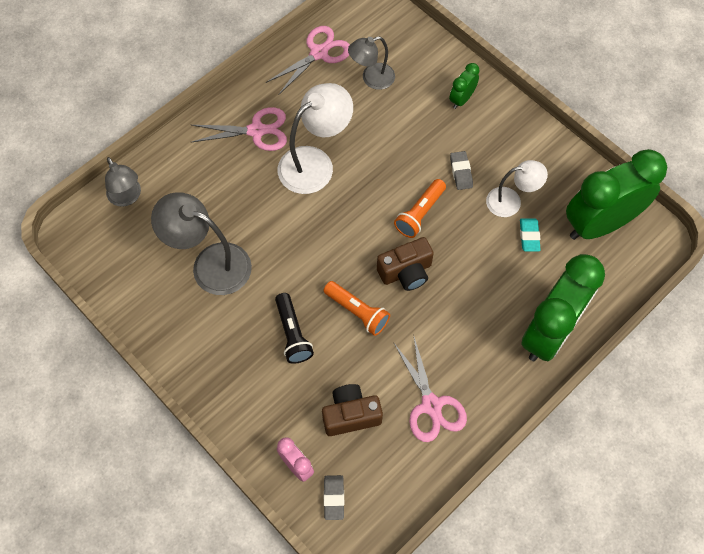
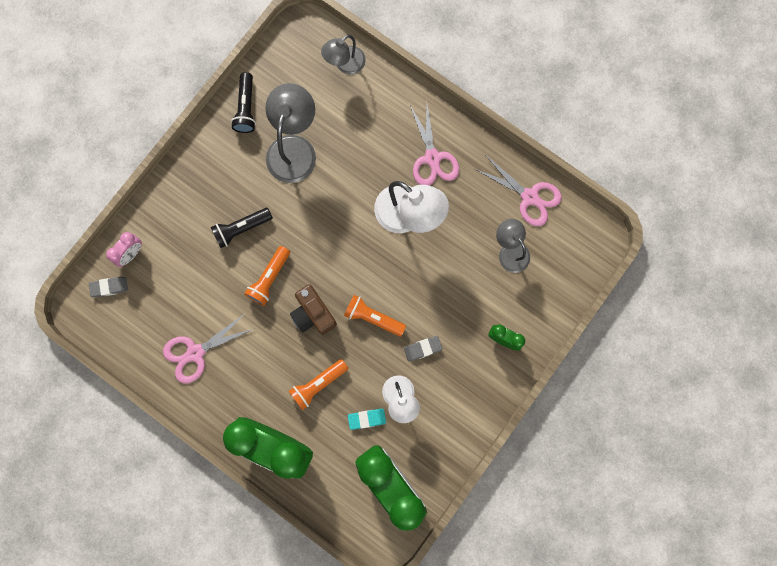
camera: 80 degrees right, 15 degrees up
(148, 308) = (246, 108): none -> black flashlight
(351, 415) = (178, 288): brown camera -> none
(485, 279) = (318, 384): none -> orange flashlight

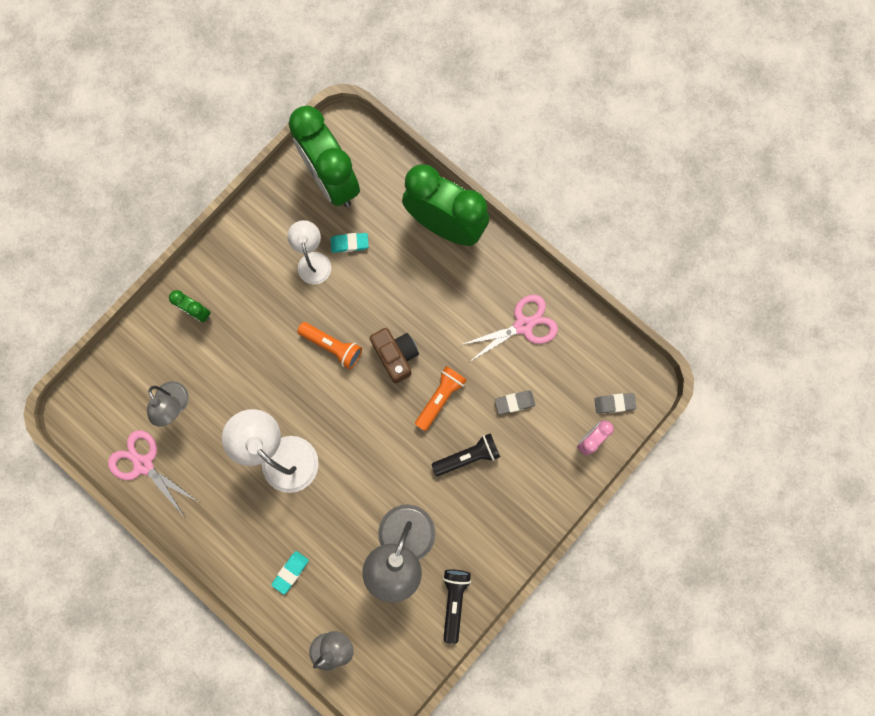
camera: 175 degrees left, 0 degrees up
(318, 384) = (396, 282): orange flashlight -> none
(388, 119) = (291, 572): none -> turquoise eraser
(422, 349) = (283, 309): grey eraser -> grey eraser (514, 402)
(432, 158) = (246, 520): pink scissors -> none

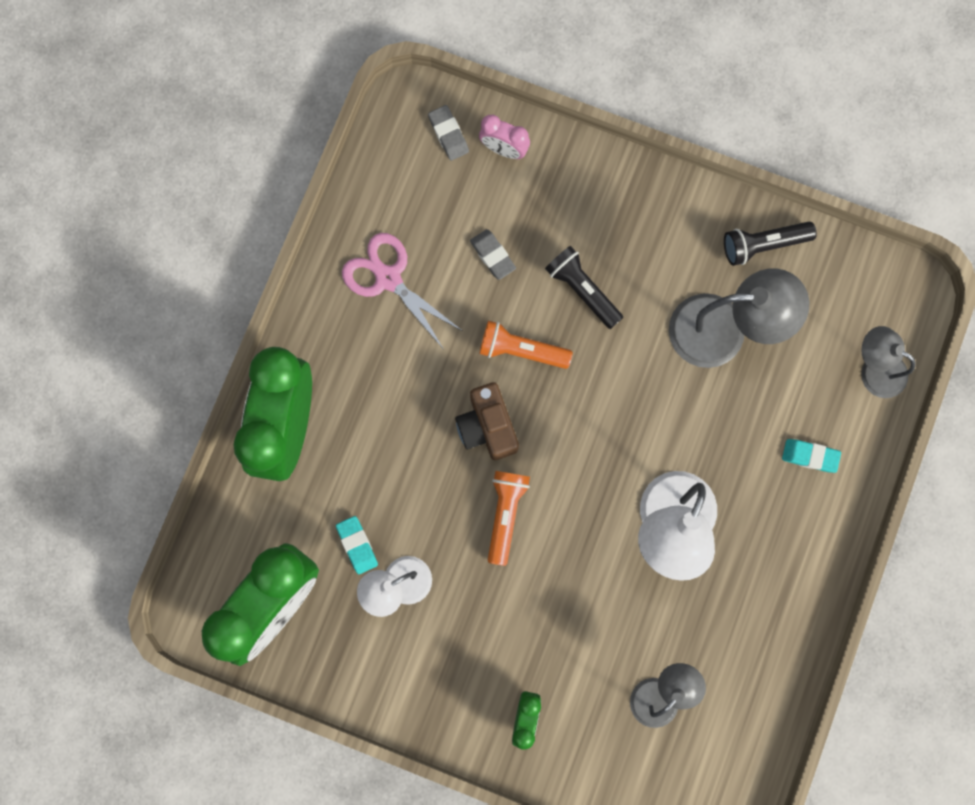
camera: 110 degrees left, 0 degrees up
(143, 464) = (753, 703): pink scissors -> none
(396, 355) = (487, 426): brown camera -> brown camera turned 60 degrees counterclockwise

